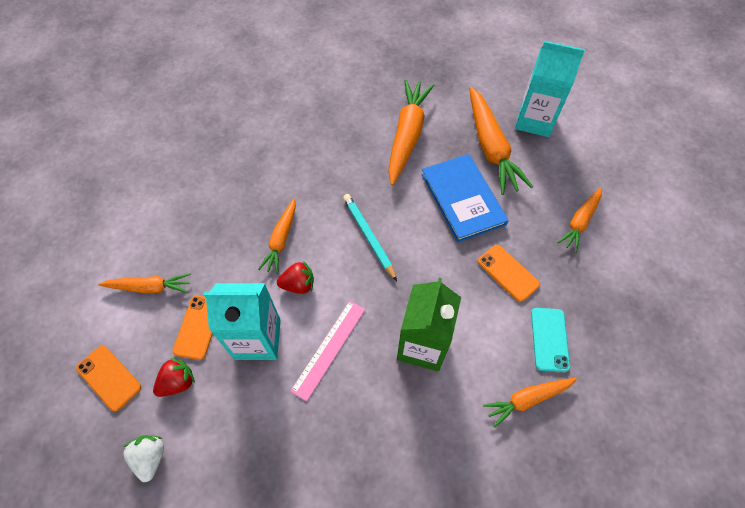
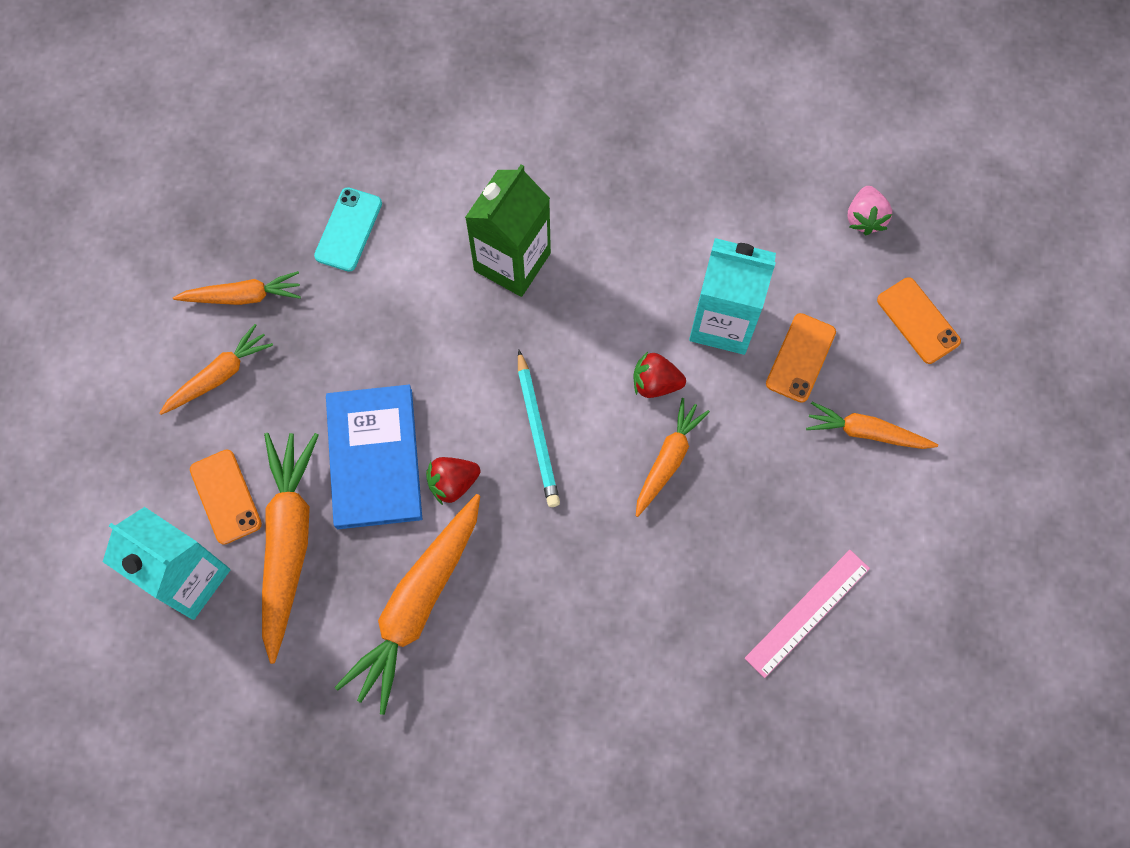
camera: 165 degrees left, 10 degrees up
(150, 457) = (865, 218): white strawberry -> pink strawberry
(178, 382) = (830, 293): red strawberry -> red strawberry (453, 483)
(329, 348) = (632, 287): pink ruler -> pink ruler (807, 613)
(508, 273) = (360, 327): orange phone -> orange phone (226, 497)
(527, 399) = (409, 171): orange carrot -> orange carrot (243, 296)

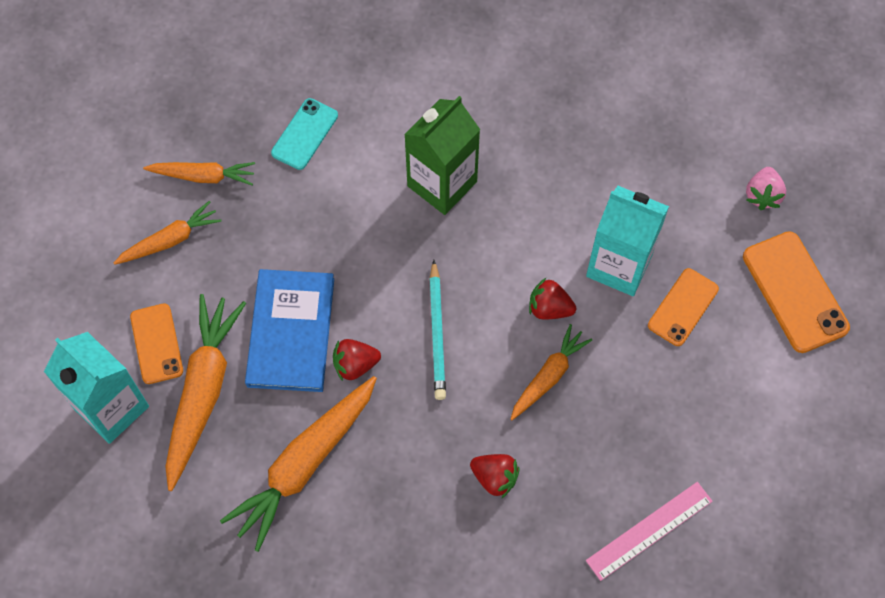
camera: 10 degrees right, 5 degrees down
(629, 583) = (494, 478): none -> red strawberry
(866, 432) = (731, 382): orange carrot -> none
(918, 320) = (795, 292): orange phone -> orange phone, size x1.54

